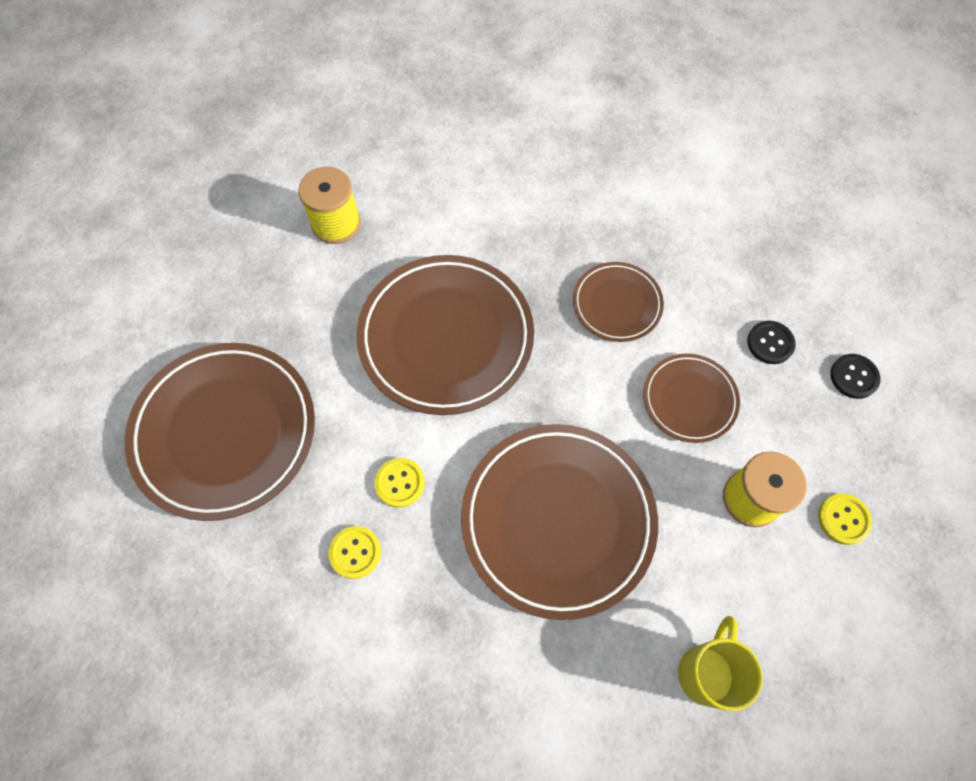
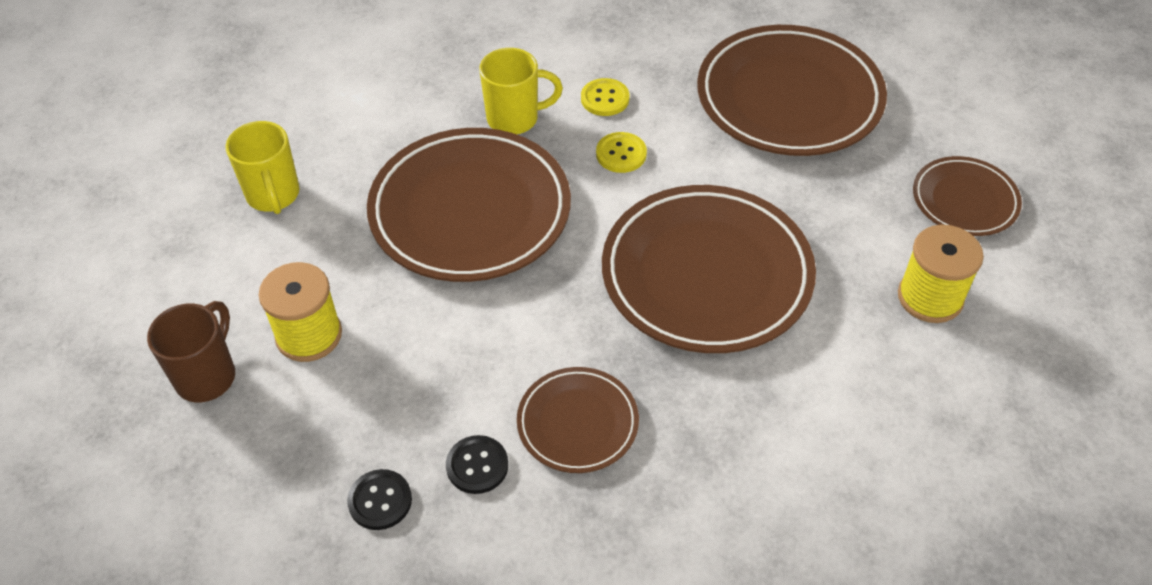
camera: 140 degrees right, 15 degrees down
(445, 593) = (515, 119): none -> yellow mug
(689, 399) = (428, 381): brown plate -> brown plate (964, 200)
(843, 519) = (207, 376): yellow button -> brown mug
(853, 377) = (261, 529): black button -> black button (477, 466)

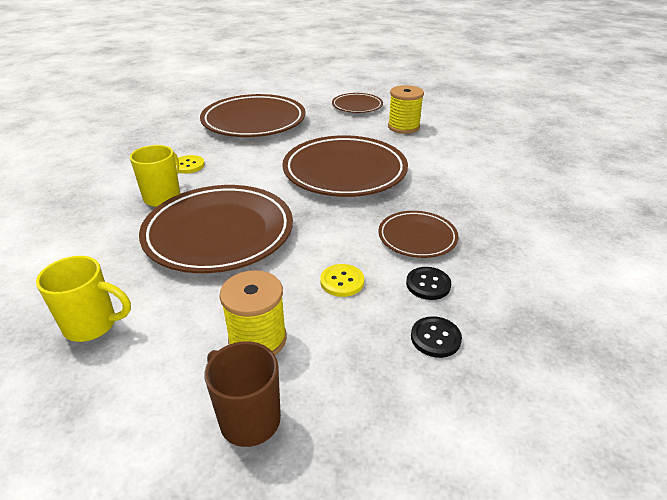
camera: 65 degrees left, 15 degrees down
(621, 154) = (235, 172): yellow button -> yellow button (342, 281)

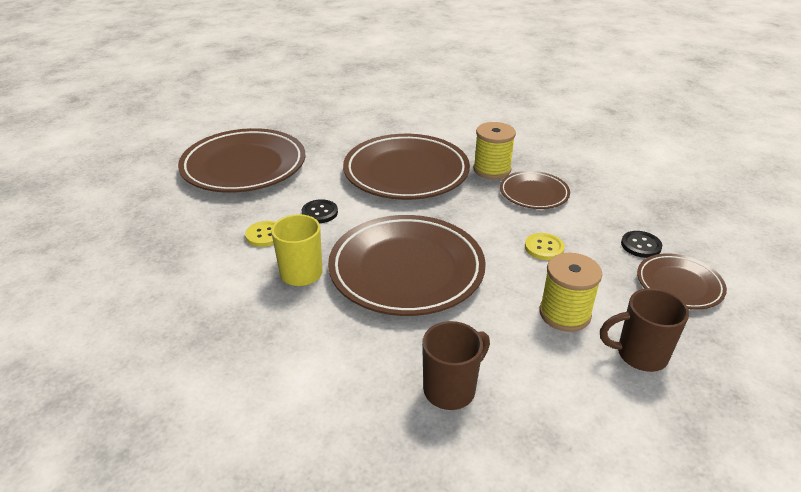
camera: 45 degrees left, 0 degrees up
(92, 325) = (451, 389): yellow mug -> brown mug
(357, 106) = (312, 112): brown plate -> brown plate (679, 285)
(403, 127) = (383, 115): yellow spool -> yellow spool (492, 169)
(428, 284) = (588, 218): black button -> black button (319, 212)

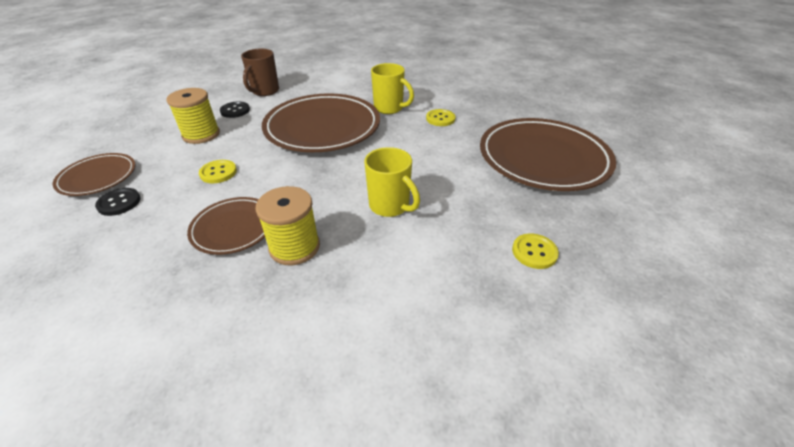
camera: 150 degrees right, 5 degrees up
(319, 212) = (424, 143): black button -> black button (235, 111)
(346, 126) = (534, 252): none -> yellow button
(406, 172) = (390, 206): brown plate -> yellow mug
(639, 355) = (152, 128): brown mug -> none

